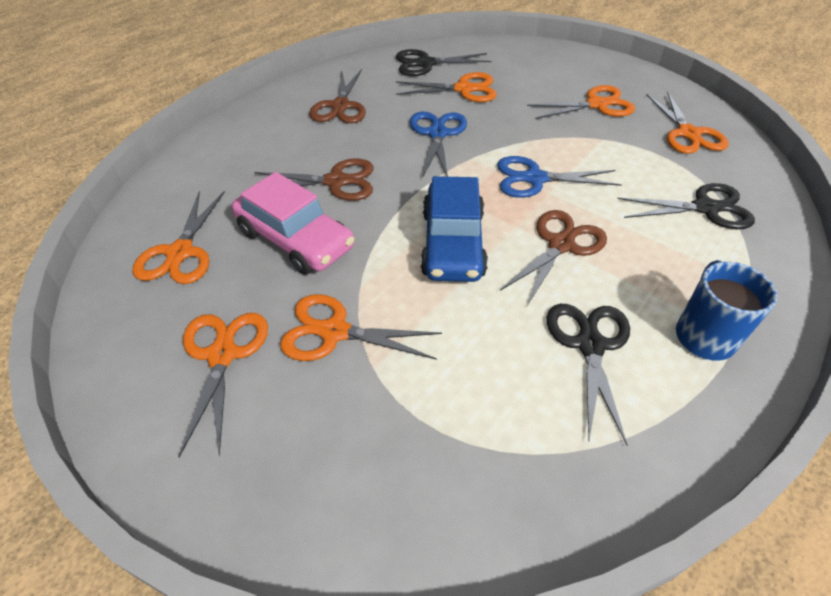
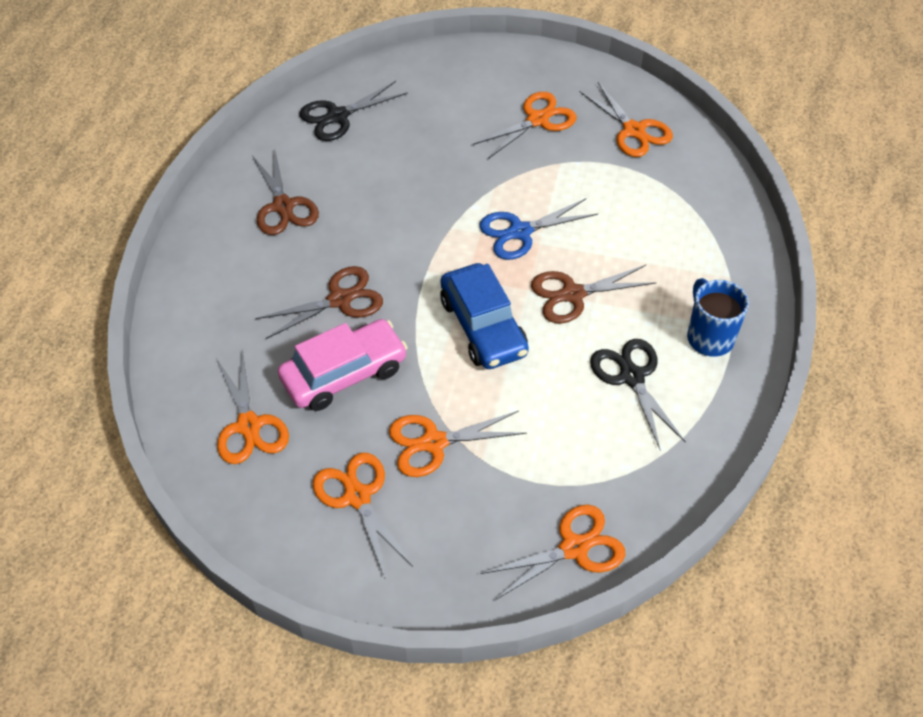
camera: 25 degrees left, 5 degrees up
(295, 239) = (344, 373): pink car -> pink car turned 45 degrees counterclockwise
(437, 134) = (403, 209): blue scissors -> none
(464, 89) = (398, 141): orange scissors -> orange scissors (574, 548)
(561, 245) = (572, 294): brown scissors -> brown scissors turned 120 degrees counterclockwise
(705, 208) = (674, 214): black scissors -> none

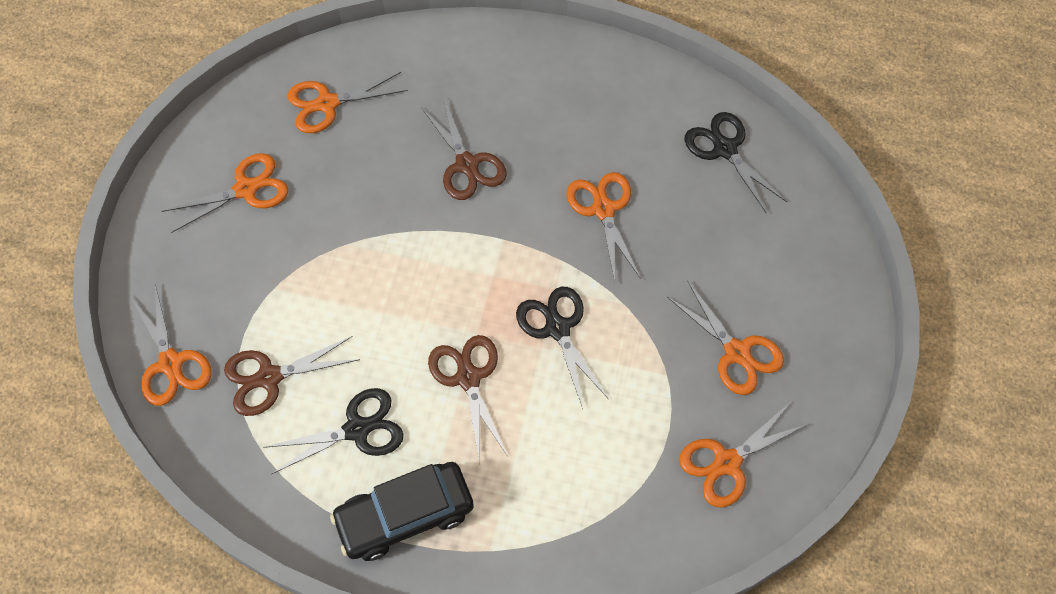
camera: 90 degrees right, 10 degrees up
(283, 206) = (589, 109): brown scissors -> brown scissors (269, 377)
(344, 373) = (378, 172): pink car -> none
(434, 443) = (295, 248): orange scissors -> orange scissors (603, 209)
(483, 327) = (428, 290): blue car -> none
(520, 232) = (557, 328): blue scissors -> black scissors
(709, 337) = (405, 515): blue mug -> black car

